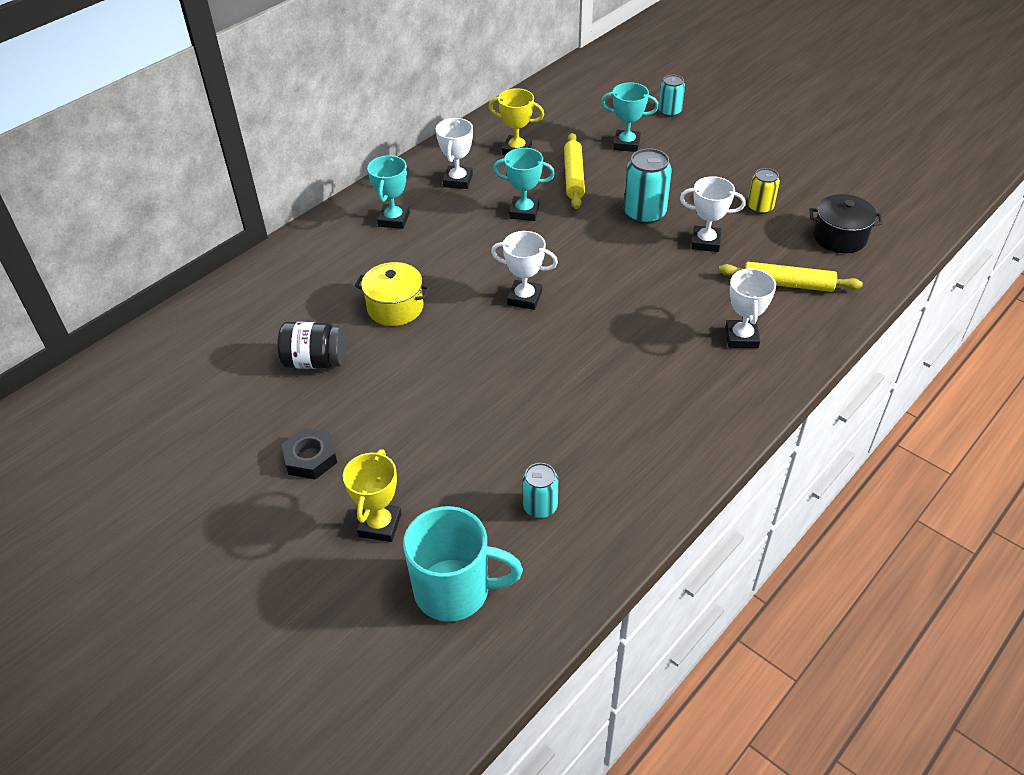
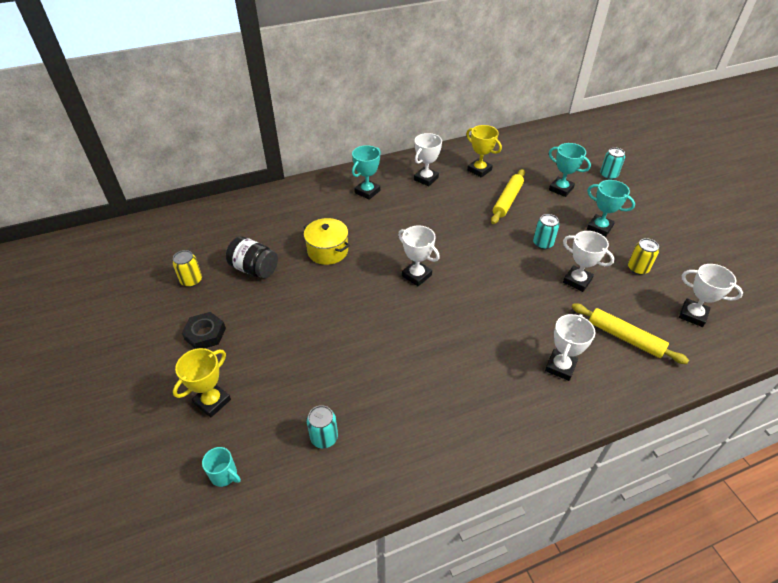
camera: 25 degrees right, 0 degrees up
(240, 404) = (191, 280): none -> yellow can
(455, 590) = (224, 475): turquoise mug -> turquoise mug, size x0.45
(524, 212) = (456, 214): turquoise trophy -> turquoise trophy (599, 228)
(644, 214) = (543, 243): turquoise can -> turquoise can, size x0.62
(839, 237) = (693, 315): black pot -> white trophy

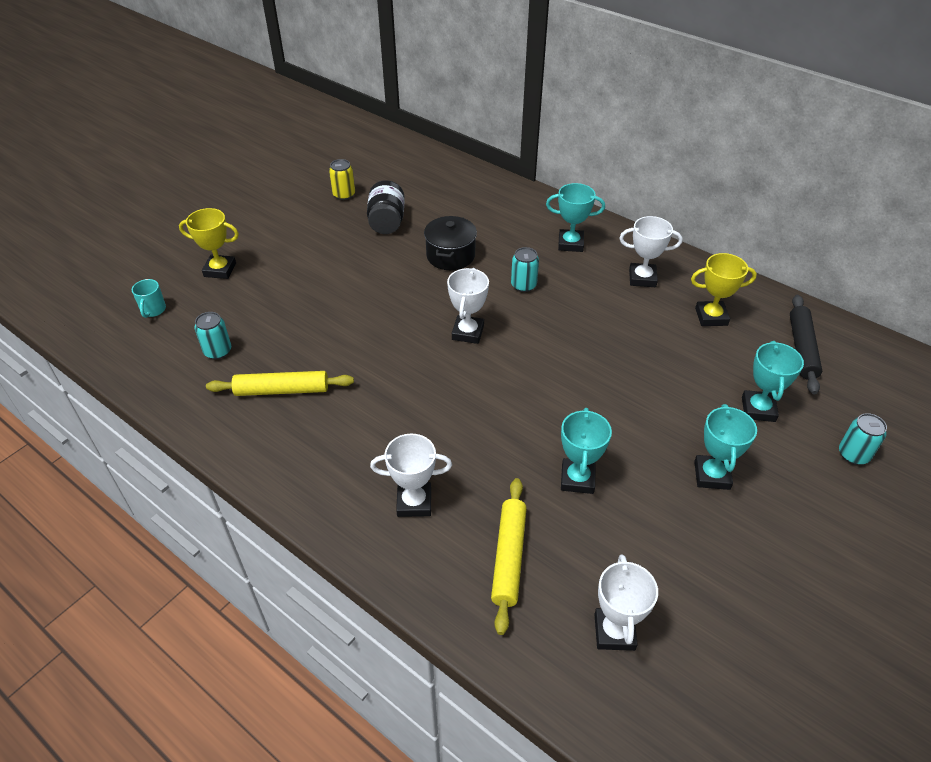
camera: 60 degrees right, 0 degrees up
(205, 334) = (288, 232): black nut -> none
(327, 251) = (450, 255): yellow pot -> black pot
(479, 170) = (711, 317): yellow trophy -> yellow trophy turned 75 degrees clockwise
(507, 200) = (675, 363): yellow rolling pin -> yellow rolling pin (282, 390)
(526, 153) = (802, 348): none -> black rolling pin
(543, 243) = (620, 423): turquoise can -> turquoise can (523, 285)
(577, 281) = (577, 479): white trophy -> turquoise trophy
(638, 268) = (660, 542): yellow can -> none

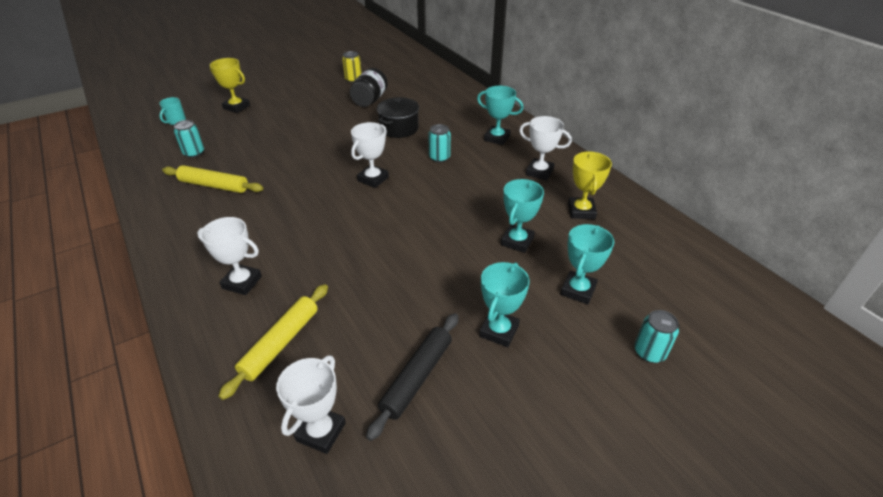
camera: 20 degrees right, 5 degrees down
(577, 479) = (380, 301): turquoise trophy -> turquoise trophy (517, 241)
(711, 317) = (581, 211): yellow trophy -> yellow trophy turned 75 degrees clockwise
(802, 348) = (651, 253): black rolling pin -> black rolling pin (417, 377)

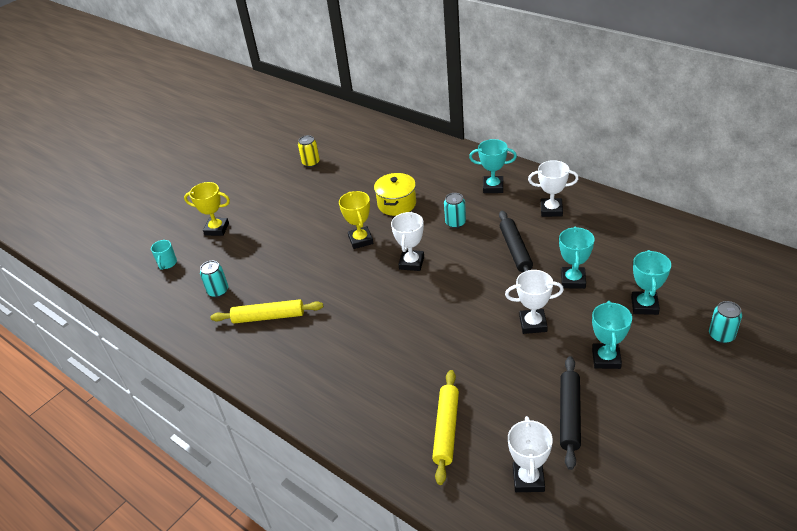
camera: 15 degrees left, 0 degrees up
(242, 282) = (372, 393): white trophy -> white trophy (533, 324)
(370, 100) = (345, 181): black jar -> none
(399, 128) = (397, 204): black pot -> yellow pot
(478, 196) = (515, 250): none -> black rolling pin
(581, 211) = (607, 236): yellow trophy -> yellow trophy (360, 240)

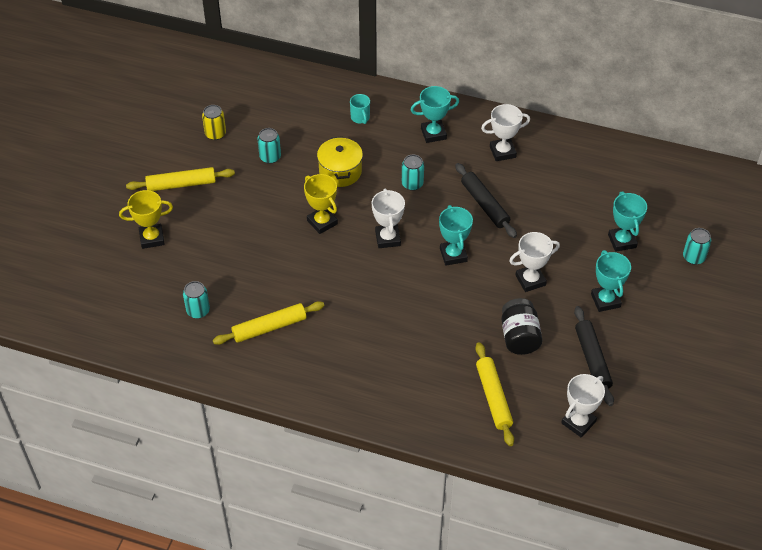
camera: 25 degrees left, 10 degrees up
(167, 263) = (119, 291): turquoise mug -> turquoise mug (360, 118)
(263, 194) = (181, 184): none -> yellow rolling pin
(344, 185) = (270, 157): none -> turquoise can
(499, 375) = (519, 337): none -> black jar
(528, 479) = (578, 422): white trophy -> white trophy turned 60 degrees clockwise
(573, 280) = (550, 227): turquoise trophy -> turquoise trophy (453, 255)

